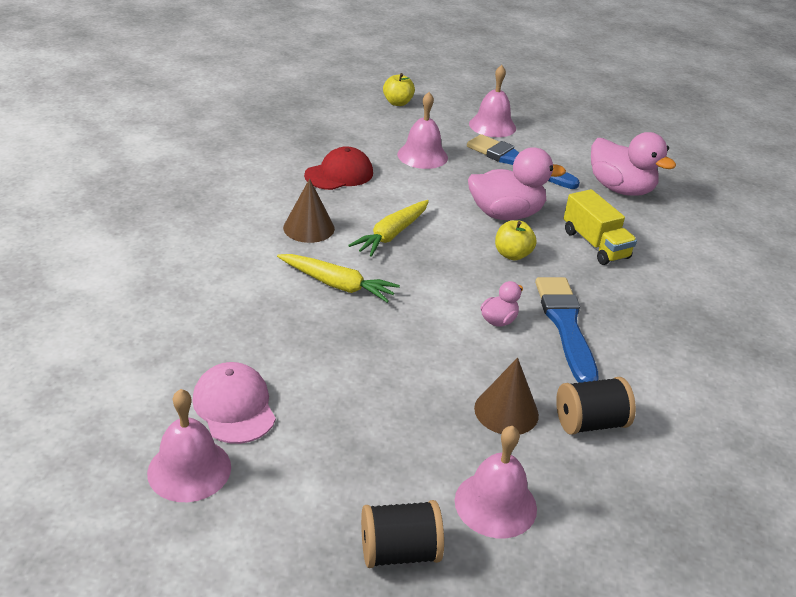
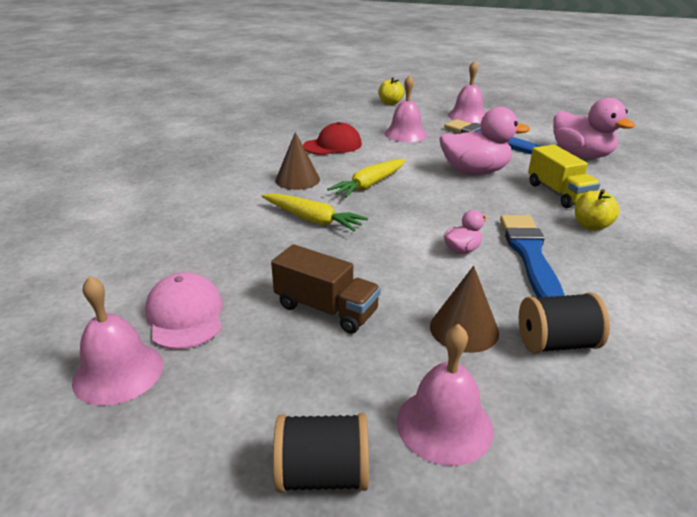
camera: 10 degrees right, 5 degrees down
(372, 394) = (326, 309): none -> brown truck
(512, 255) = (479, 200): yellow apple -> yellow apple (591, 226)

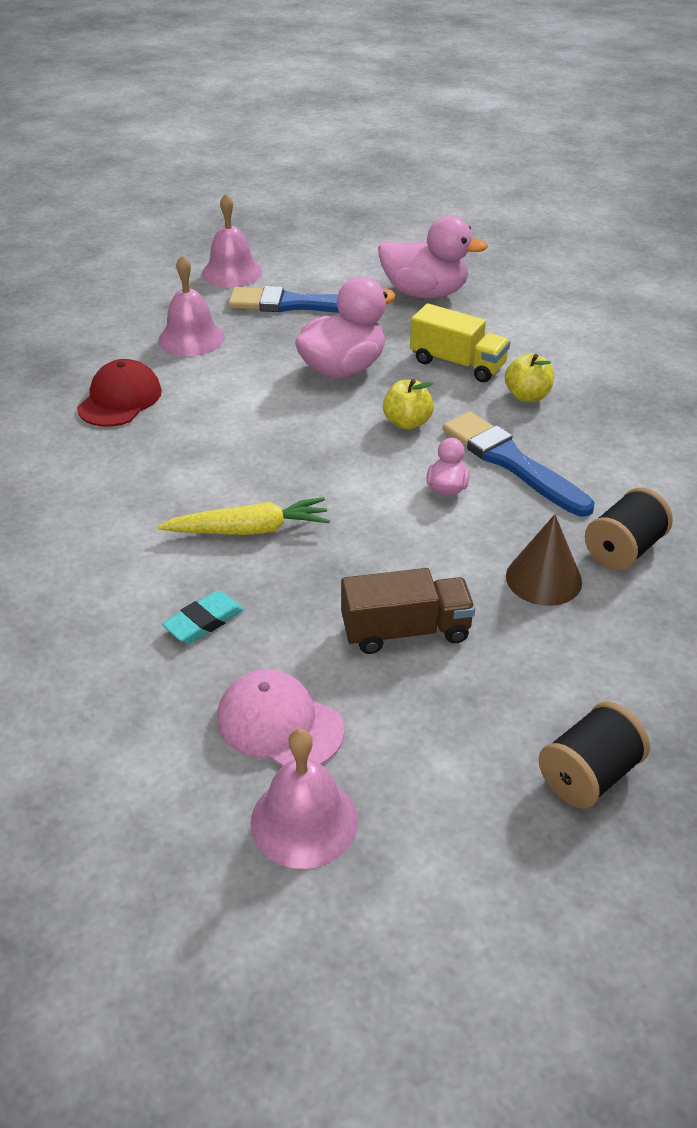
camera: 40 degrees left, 10 degrees up
(226, 248) = (204, 621): none -> turquoise eraser
(297, 179) = (150, 479): brown cone -> none
(369, 185) = (249, 445): yellow carrot -> none
(390, 103) = (100, 285): yellow apple -> yellow apple (407, 422)
(444, 425) = (622, 676): pink bell -> none

